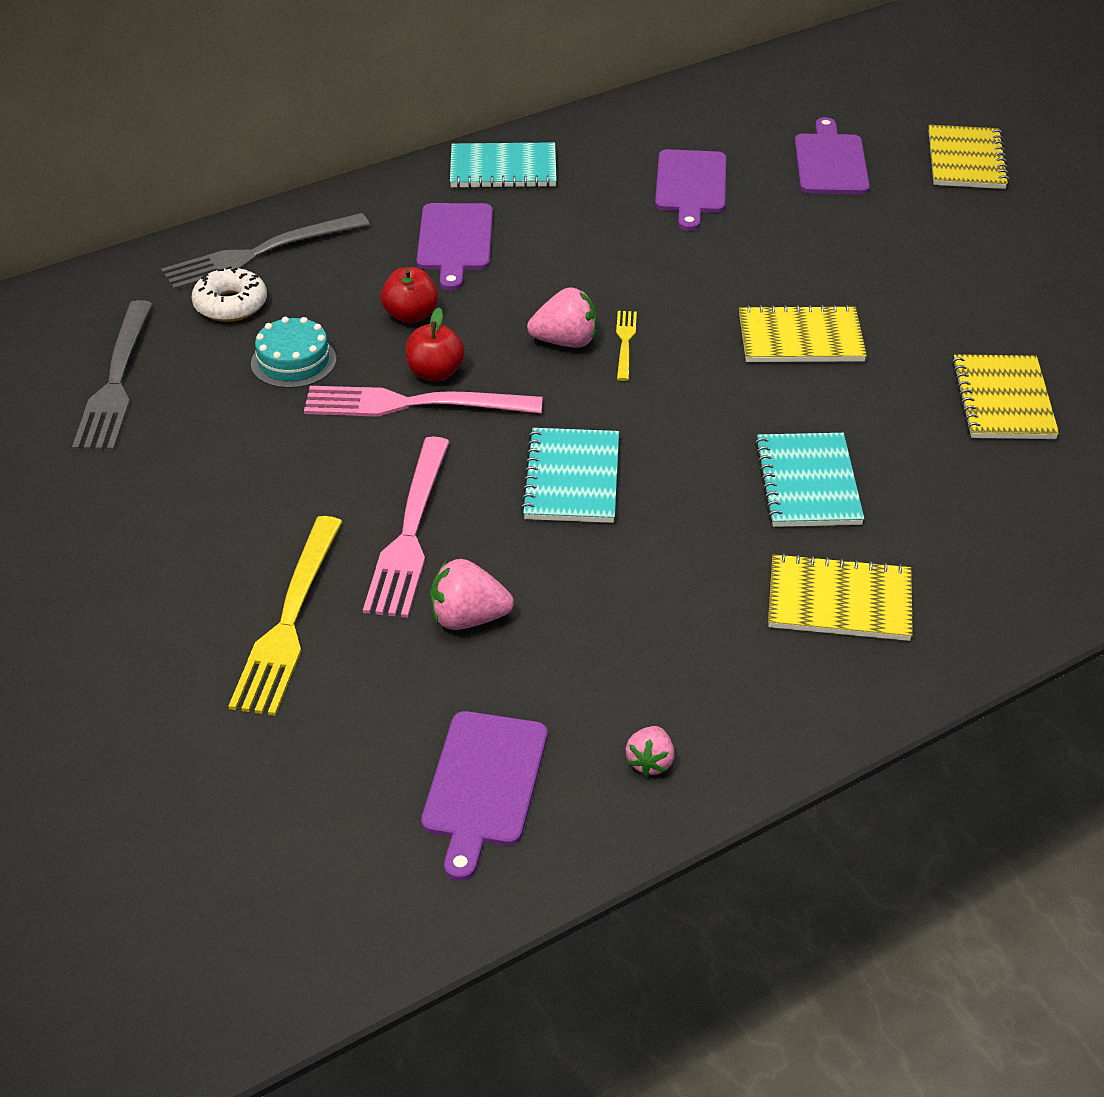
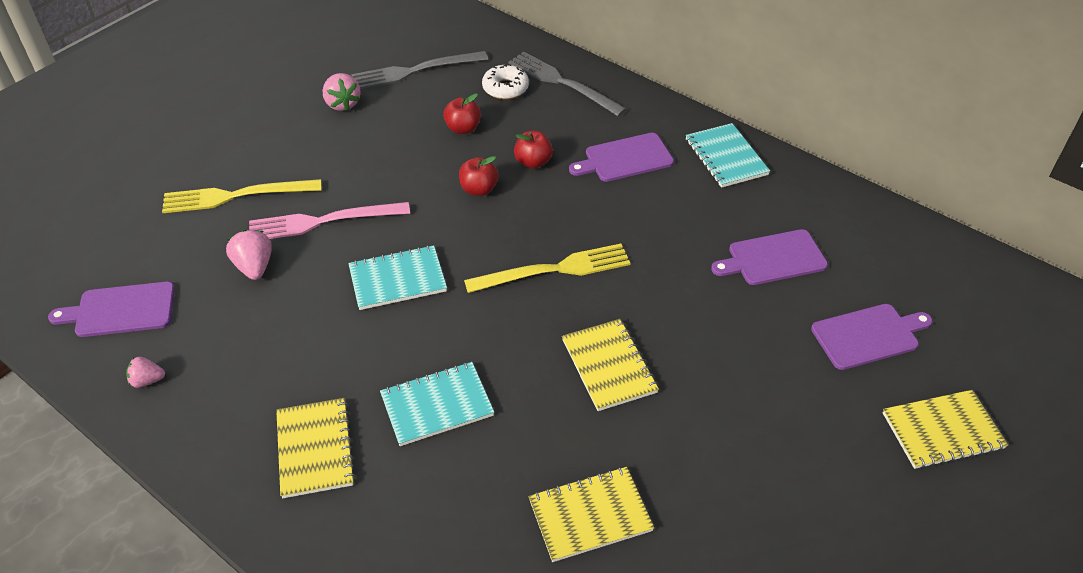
camera: 70 degrees right, 5 degrees up
(293, 361) = (463, 128): turquoise cake -> red apple
(413, 404) = (443, 188): pink fork -> none
(565, 341) = (541, 240): pink strawberry -> pink strawberry (342, 104)
(625, 342) = (554, 270): yellow fork -> yellow fork, size x2.00

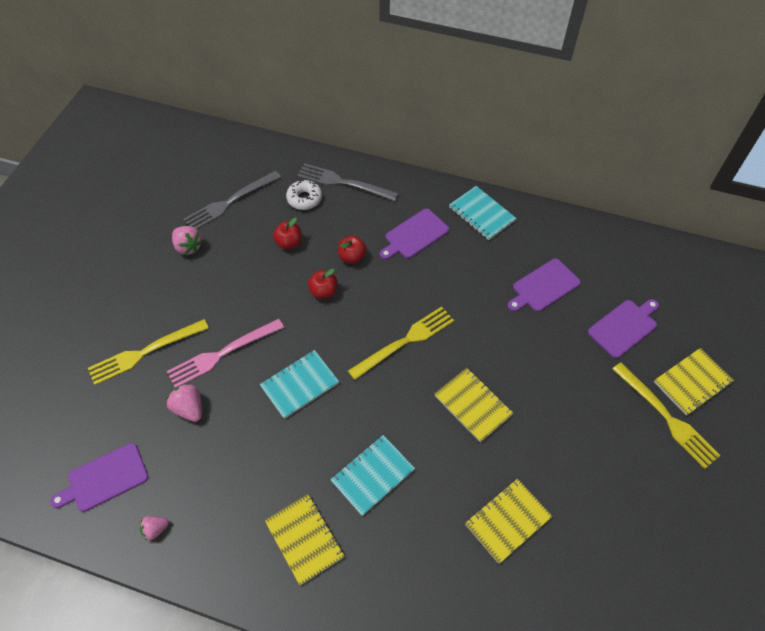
camera: 20 degrees left, 10 degrees up
(883, 462) = (666, 417): none -> yellow fork

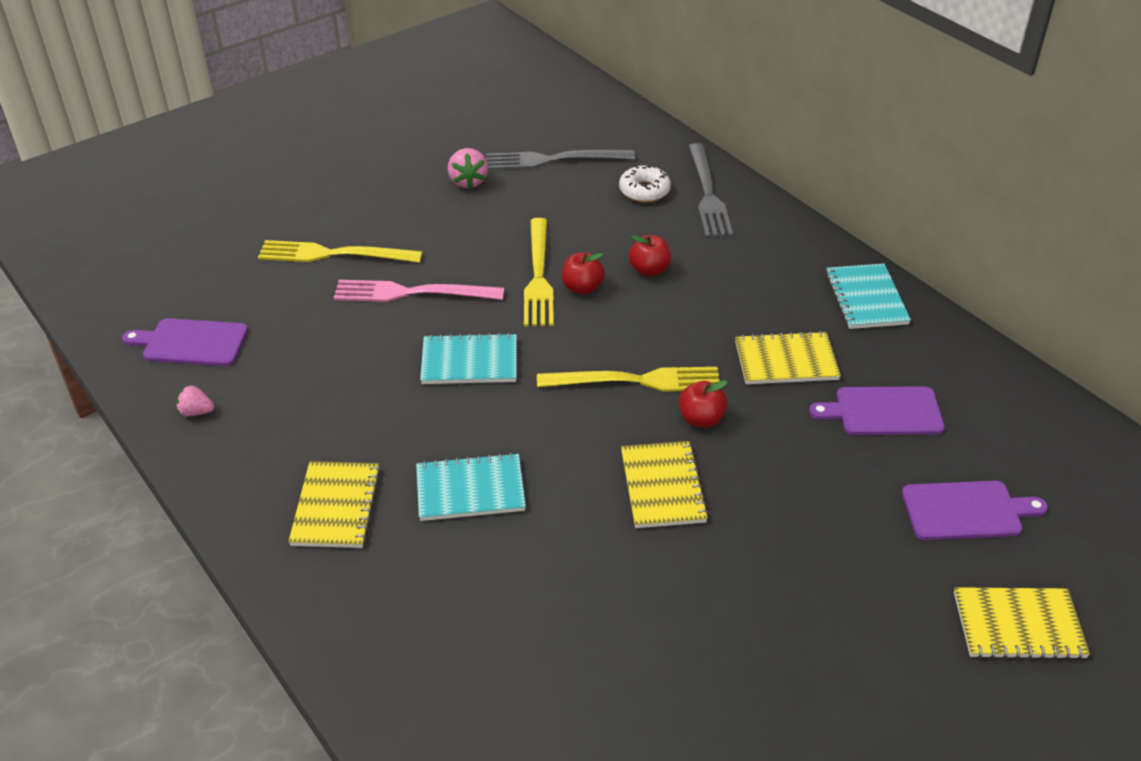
camera: 35 degrees right, 15 degrees down
(189, 408) = (331, 325): pink strawberry -> none
(289, 243) = (585, 225): red apple -> red apple (701, 419)
(343, 182) = (708, 194): grey fork -> grey fork turned 150 degrees counterclockwise
(414, 235) = (751, 282): purple cutting board -> none
(507, 521) = (593, 627): yellow notebook -> yellow notebook (786, 361)
(666, 417) = (936, 643): yellow fork -> yellow fork (538, 276)

